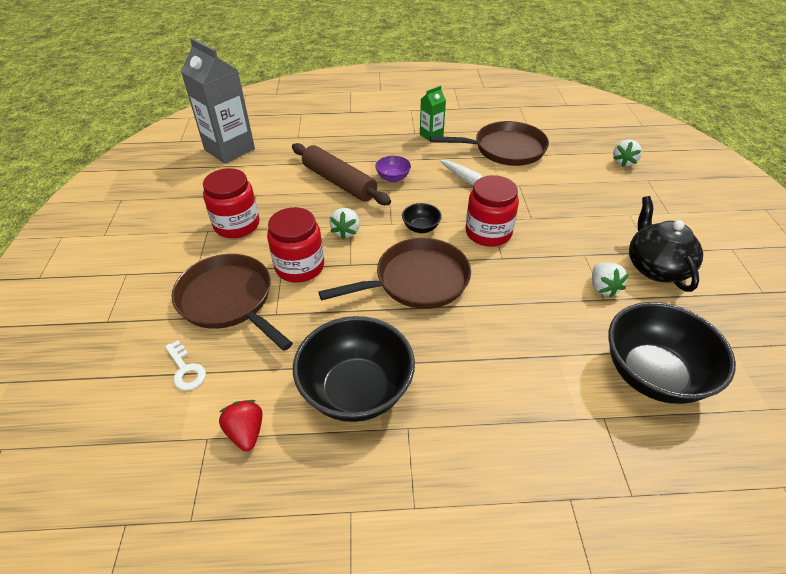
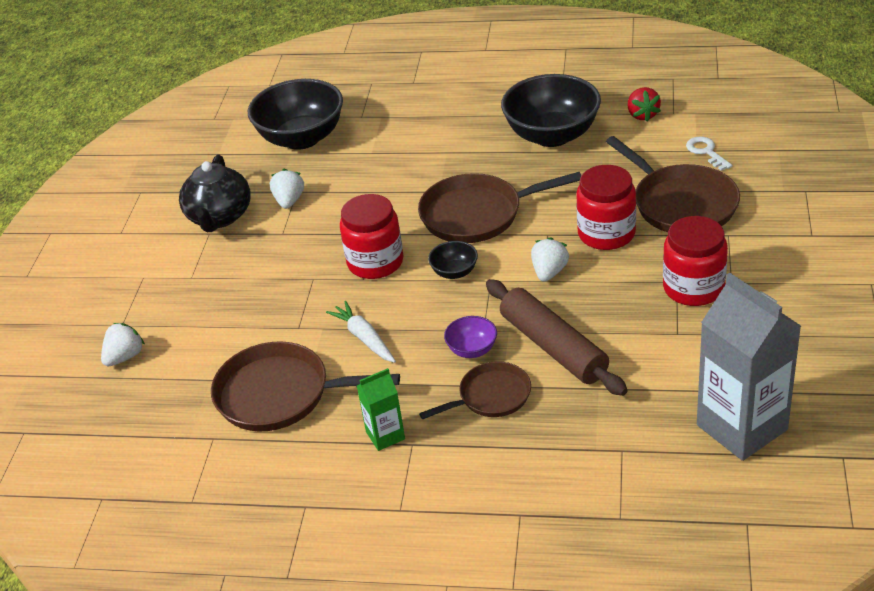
camera: 165 degrees left, 5 degrees down
(375, 155) = (491, 396): none -> brown pan

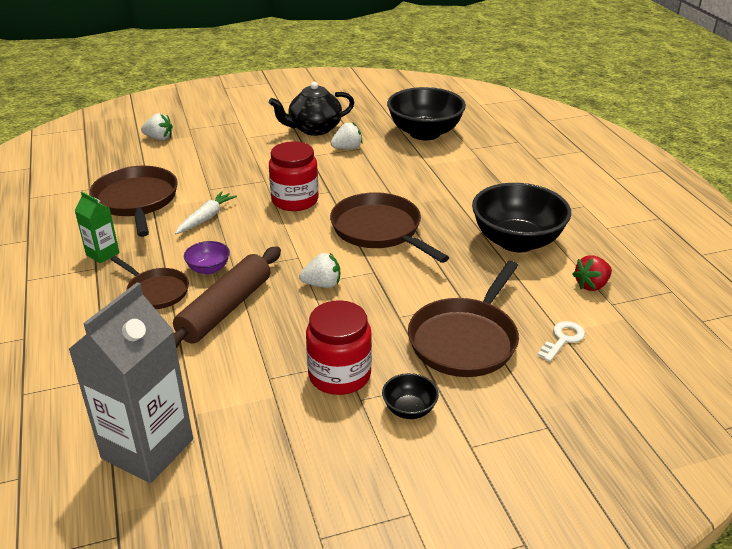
camera: 60 degrees right, 5 degrees down
(454, 272) = (300, 238): black bowl -> black bowl (409, 409)
(606, 234) = (392, 304): red jar -> none

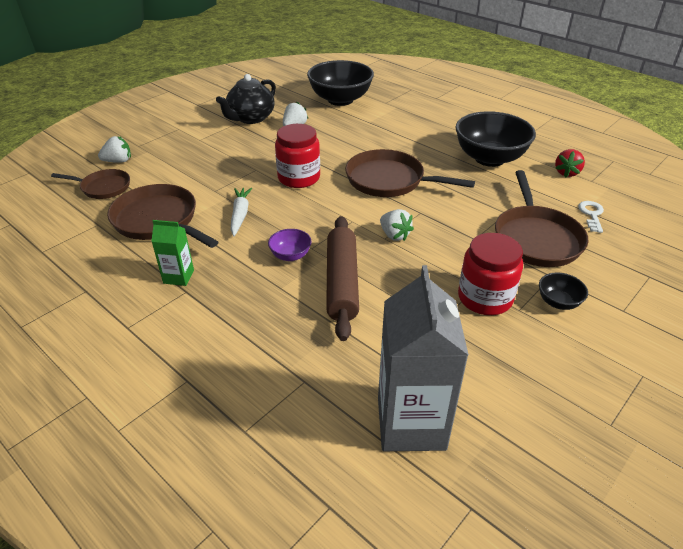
camera: 30 degrees left, 5 degrees up
(156, 291) = (266, 290): brown pan -> brown pan (103, 187)
(322, 284) = (394, 235): white strawberry -> white strawberry turned 90 degrees clockwise

